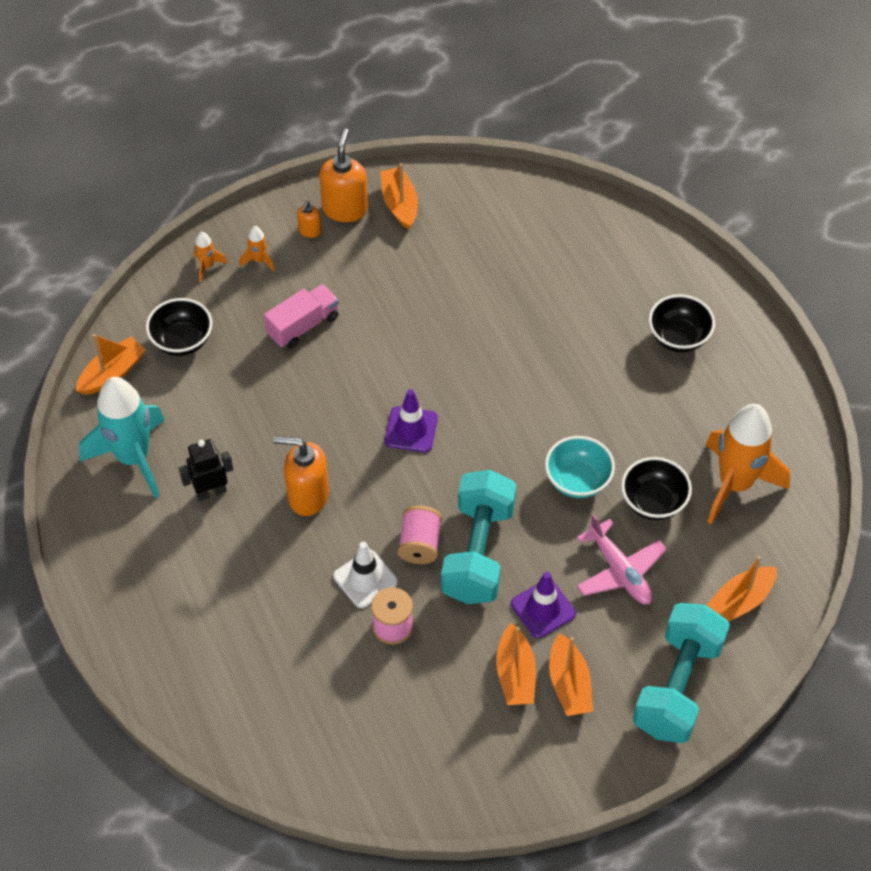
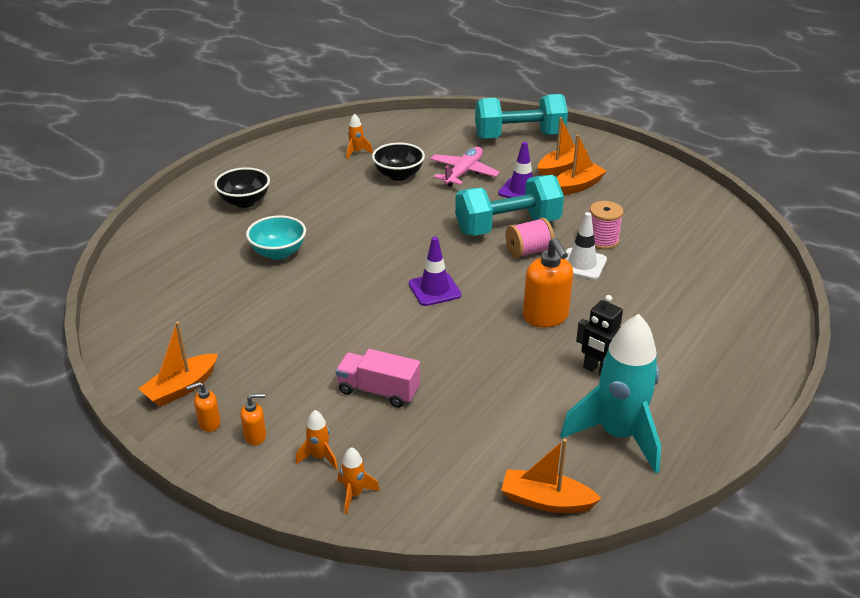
camera: 120 degrees left, 20 degrees down
(182, 341) = (463, 467): black bowl -> none
(345, 209) = (209, 423): orange soap dispenser -> orange soap dispenser, size x0.51
(577, 480) = (409, 206): turquoise bowl -> turquoise bowl (278, 253)
(735, 484) = (356, 152): orange rocket -> orange rocket, size x0.41
(739, 601) = (441, 132): orange boat -> none

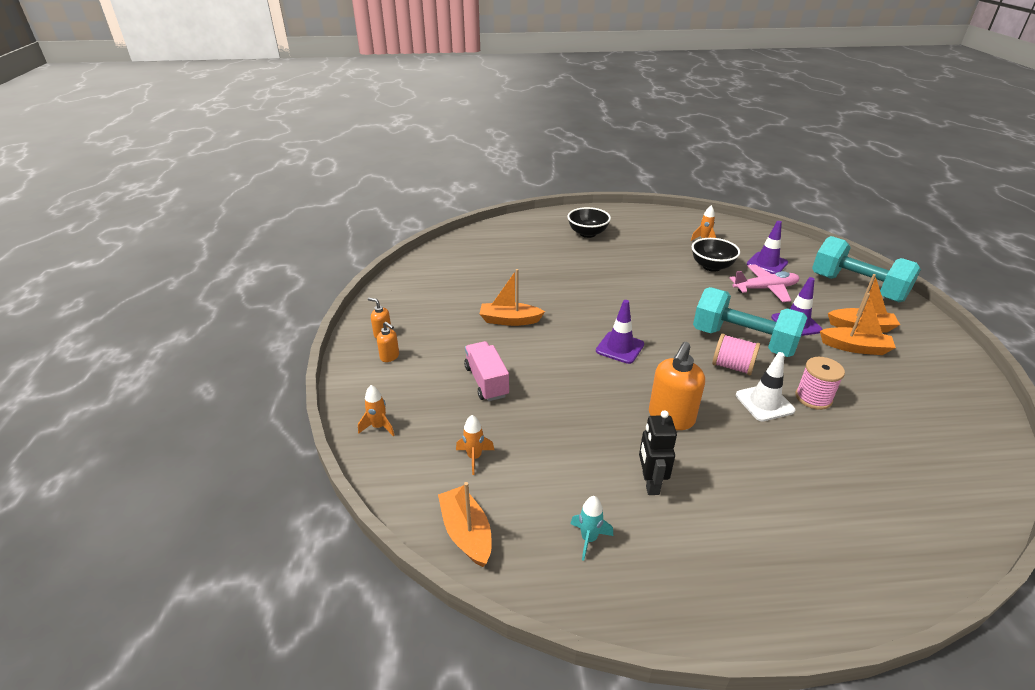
camera: 50 degrees right, 0 degrees up
(181, 388) = (401, 308): orange boat -> orange boat (509, 320)
(278, 253) = (560, 270): turquoise bowl -> none
(319, 457) = (398, 392): orange rocket -> orange rocket (474, 457)
(434, 149) = (767, 263): none -> purple traffic cone
(618, 435) = (589, 539): turquoise rocket -> turquoise rocket, size x0.41

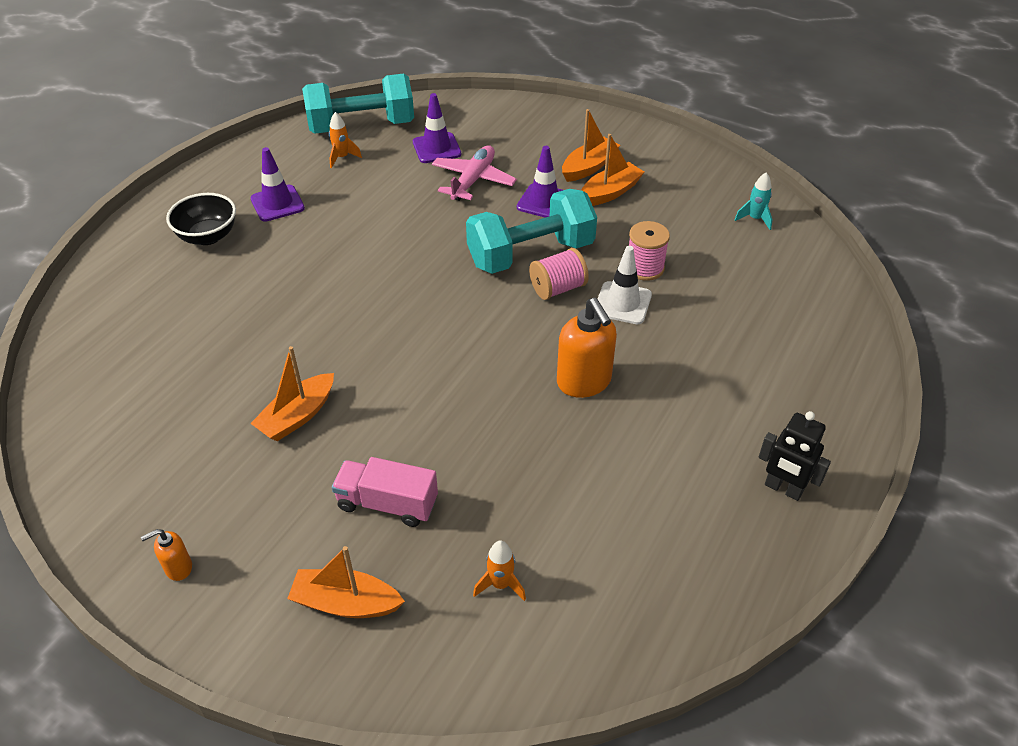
camera: 55 degrees left, 10 degrees up
(379, 427) = (365, 660): orange rocket -> none
(390, 357) = (237, 582): orange soap dispenser -> none
(466, 533) = (601, 650): orange boat -> orange boat (346, 603)
(589, 539) = (681, 547): turquoise rocket -> turquoise rocket (755, 219)
(620, 348) = (448, 350): purple traffic cone -> purple traffic cone (277, 203)
(650, 483) = (651, 455): black robot -> black robot (783, 489)
(711, 266) = (395, 188): black bowl -> none
(857, 287) = (537, 125): turquoise dumbbell -> turquoise dumbbell (361, 126)

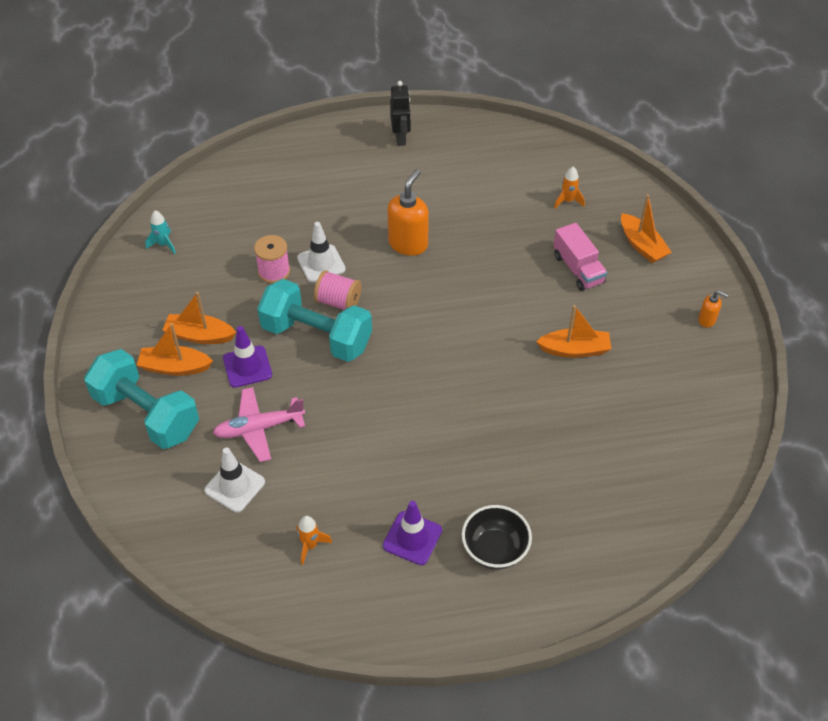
camera: 130 degrees left, 5 degrees up
(361, 126) = (249, 572): turquoise dumbbell -> turquoise dumbbell (147, 414)
(436, 148) = (235, 486): purple traffic cone -> white traffic cone

